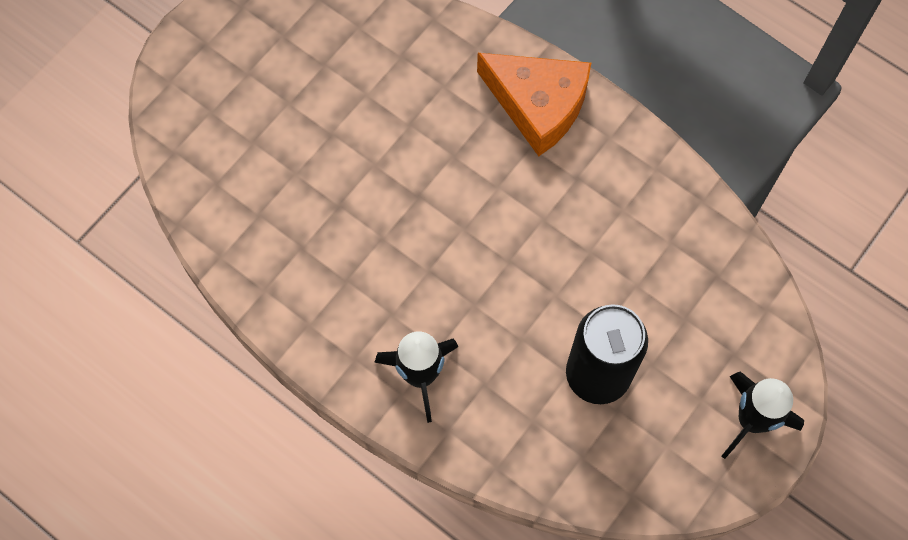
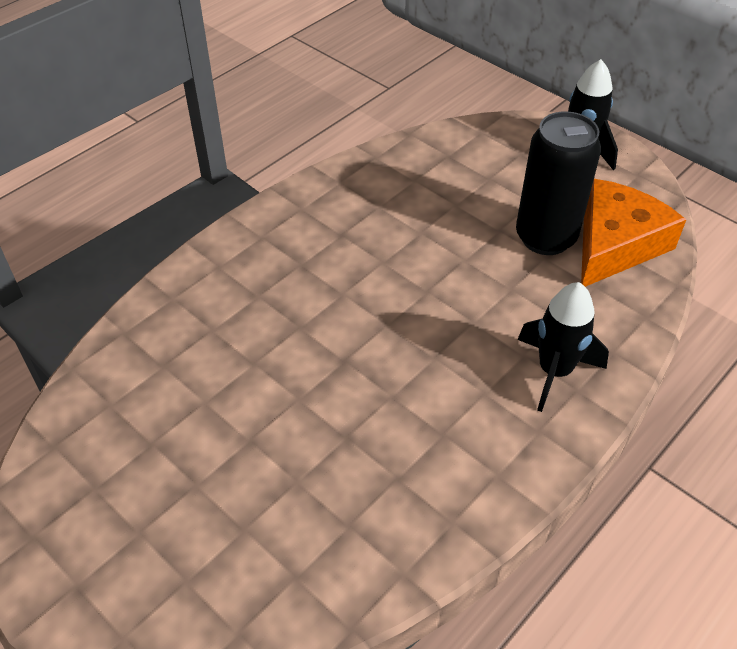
camera: 85 degrees left, 20 degrees down
(538, 105) = (254, 255): orange cheese -> orange cheese (615, 244)

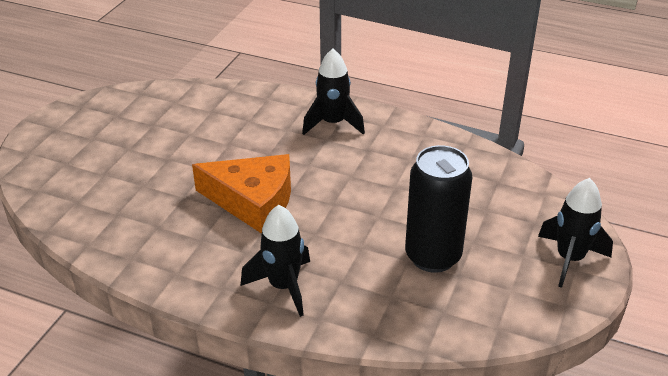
camera: 70 degrees right, 10 degrees down
(271, 249) = (333, 123): none -> black rocket
(615, 244) = (453, 302): orange cheese -> orange cheese (253, 201)

